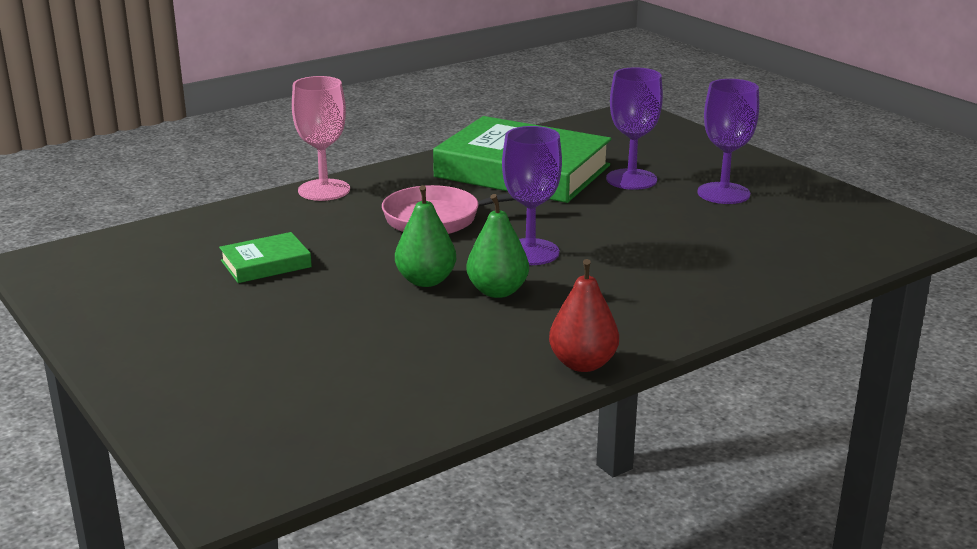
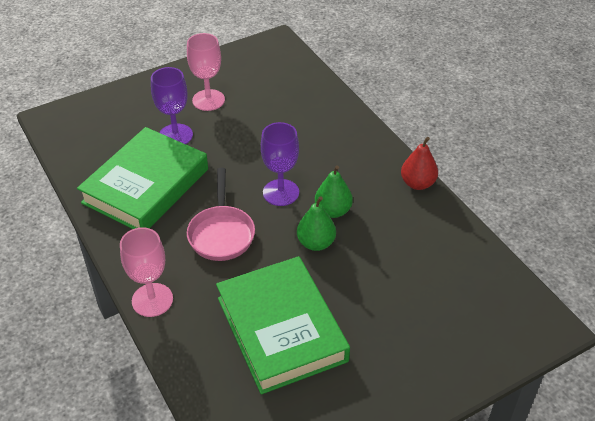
camera: 85 degrees left, 20 degrees up
(266, 264) = (281, 329): green book -> green book, size x2.25
(723, 193) = (208, 100): purple goblet -> pink goblet

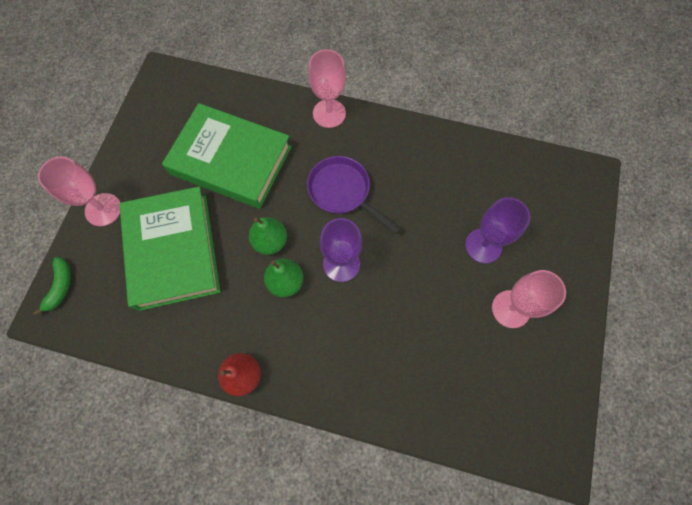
camera: 135 degrees right, 25 degrees up
(146, 186) = (440, 183): green book -> green book (173, 251)
(221, 233) = (343, 192): pink pan -> purple pan
(439, 378) = (103, 209): none -> pink goblet
(524, 338) = (60, 287): none -> green banana

